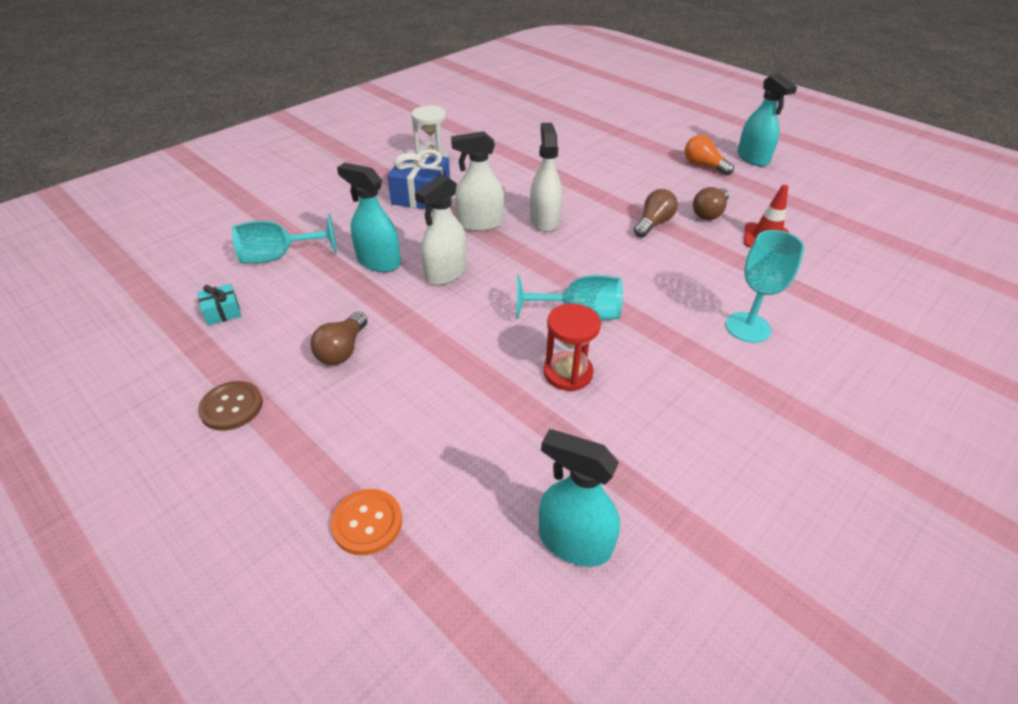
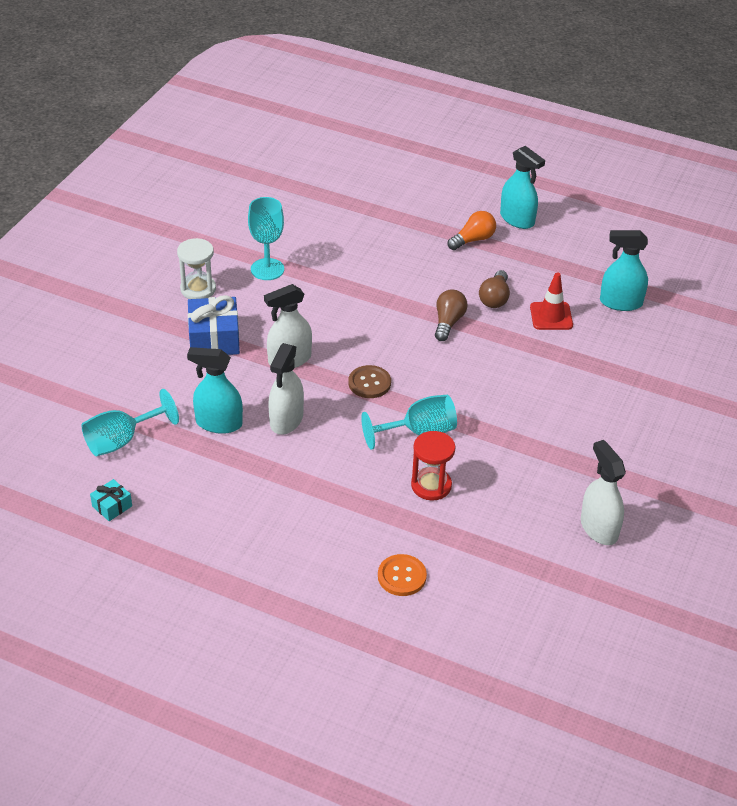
camera: 20 degrees left, 0 degrees up
(231, 407) = (183, 581): brown button -> brown button (369, 383)
(343, 350) = (241, 512): brown light bulb -> none
(367, 523) = (340, 629): orange button -> orange button (402, 576)
(544, 220) = (347, 341): white spray bottle -> white spray bottle (598, 528)
(574, 542) = (484, 602): turquoise spray bottle -> turquoise spray bottle (620, 302)
(703, 166) = (473, 240): orange light bulb -> orange light bulb turned 120 degrees clockwise
(747, 327) = (556, 411): turquoise goblet -> turquoise goblet (267, 269)

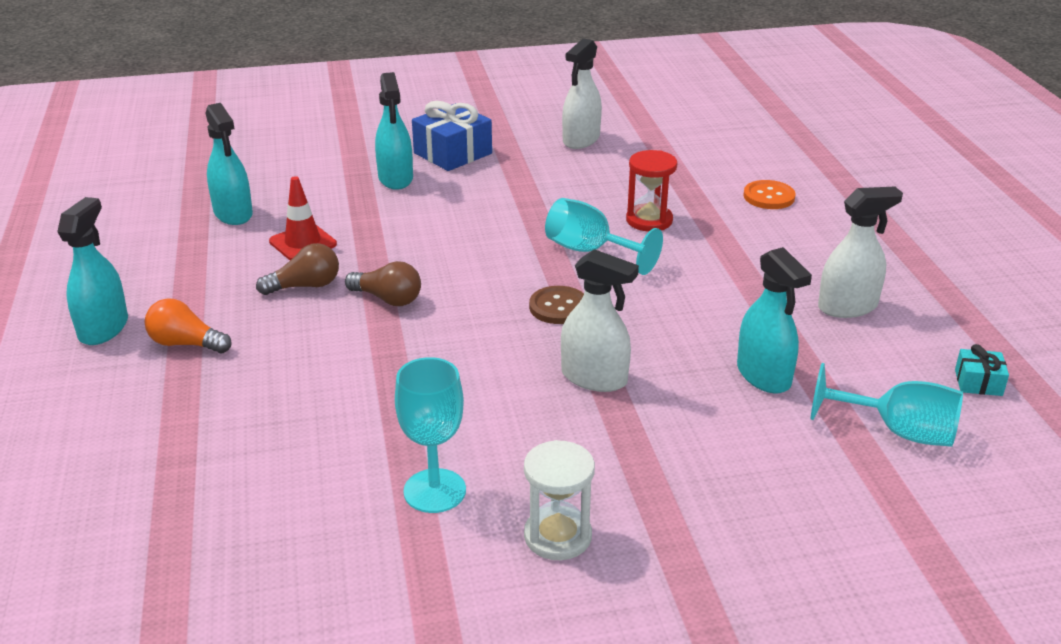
camera: 125 degrees left, 10 degrees down
(214, 339) = (637, 459): blue gift -> blue gift (453, 153)
(286, 420) = (690, 333): white spray bottle -> white spray bottle (847, 307)
(448, 322) = (388, 299): brown light bulb -> brown light bulb turned 135 degrees counterclockwise
(613, 393) = (395, 178): none -> turquoise spray bottle

